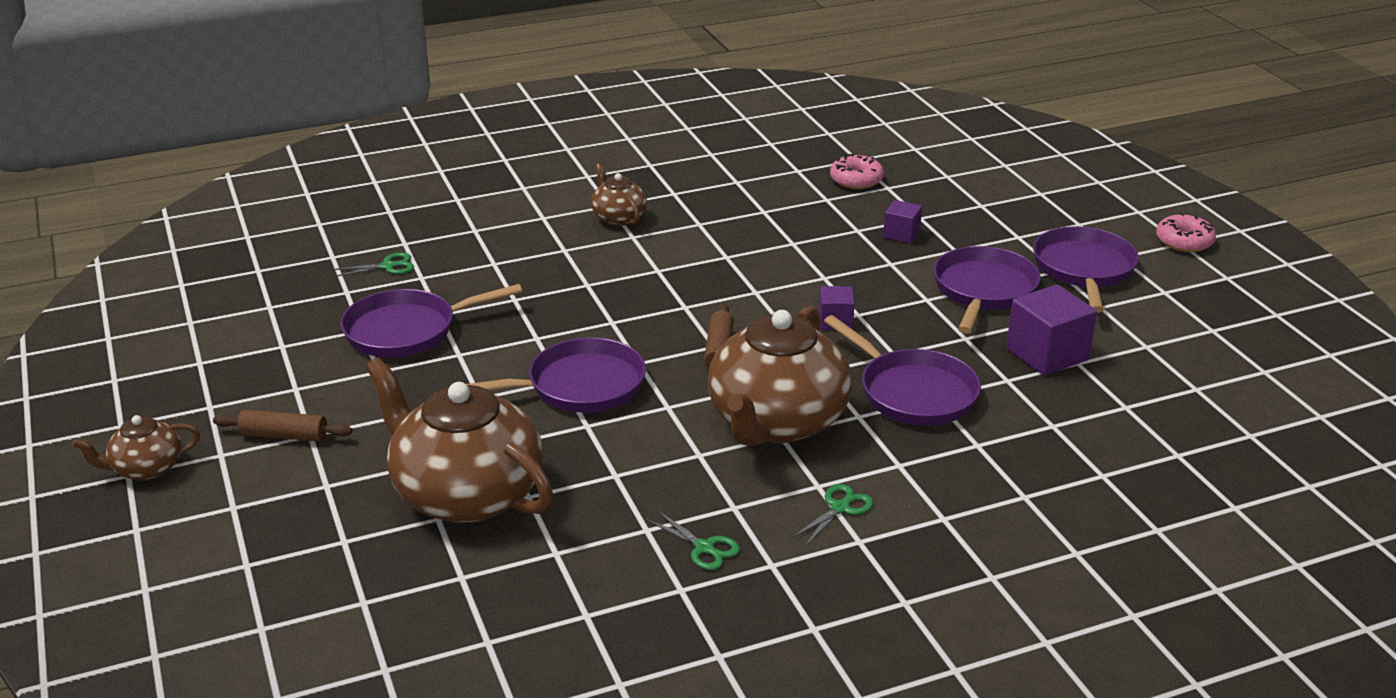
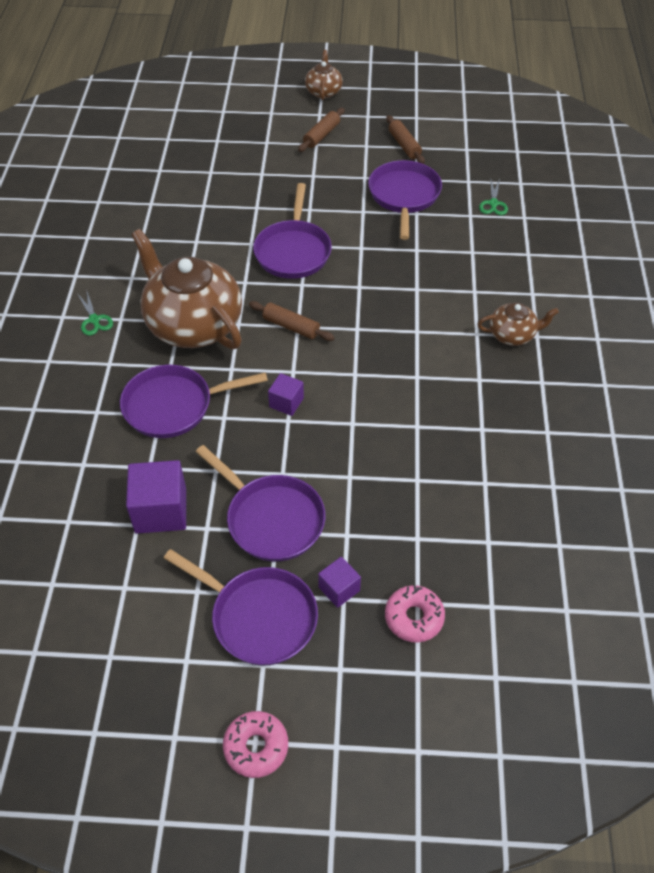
camera: 115 degrees right, 20 degrees up
(281, 356) = (404, 145): none -> brown rolling pin
(466, 494) = (222, 185): brown teapot -> none
(704, 548) = (109, 255): green scissors -> none
(856, 180) = (514, 523): pink donut -> pink donut (414, 617)
(901, 234) = (393, 508): purple cube -> purple cube (339, 589)

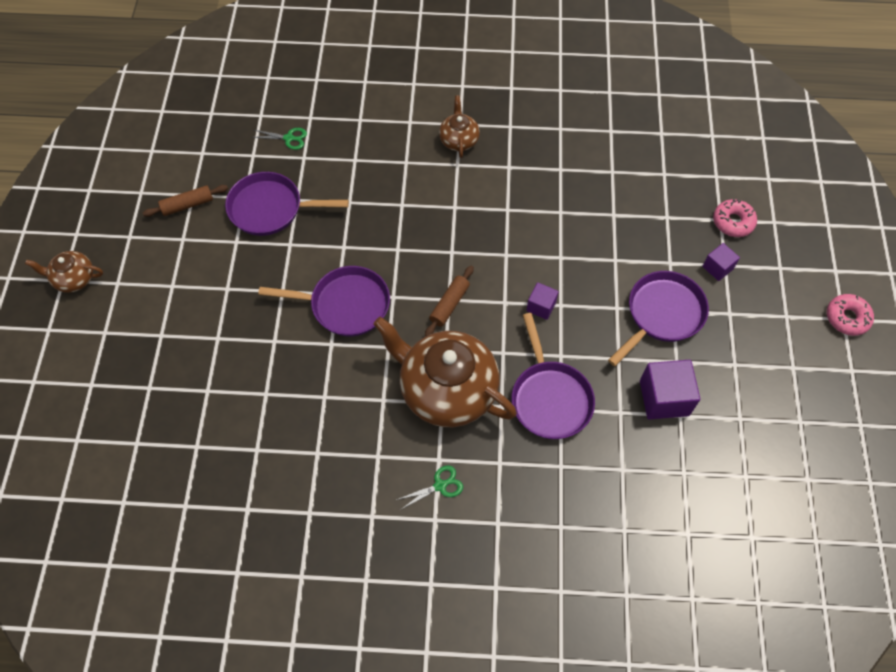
camera: 90 degrees left, 10 degrees up
(193, 324) = (446, 390): brown teapot -> brown teapot turned 75 degrees clockwise
(259, 617) = (749, 320): purple pan -> none
(322, 135) = (158, 280): brown rolling pin -> none

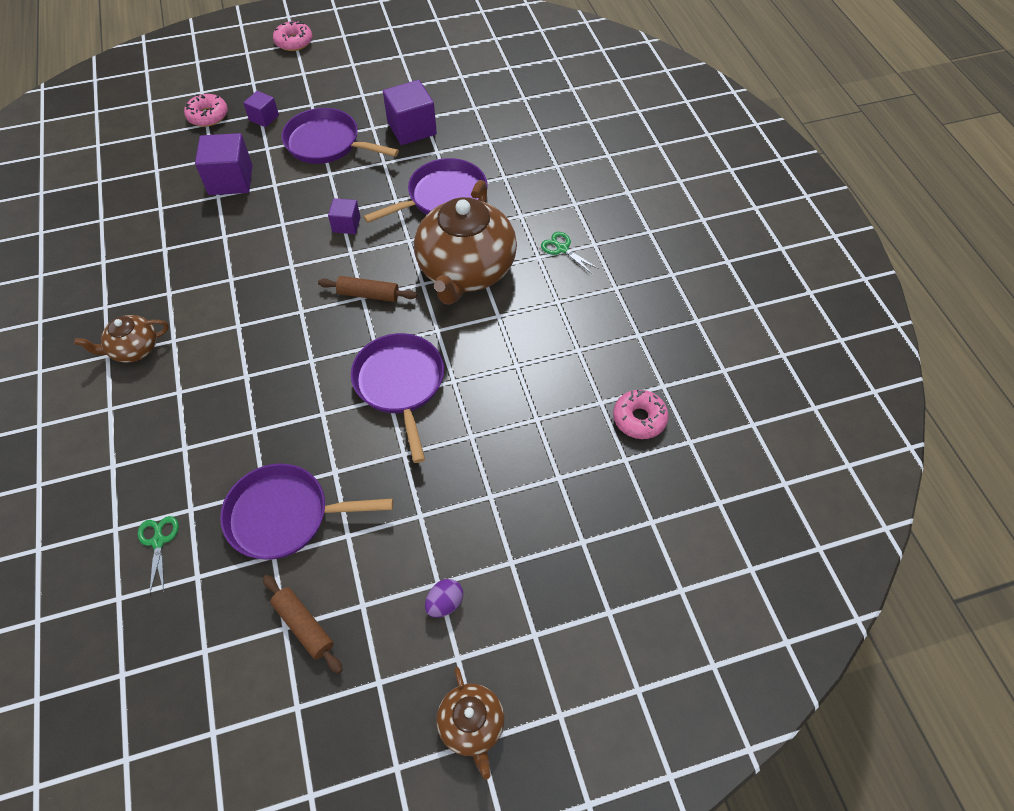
camera: 110 degrees left, 5 degrees down
(156, 286) = (445, 603): none -> purple egg
(226, 474) = (639, 418): none -> pink donut
(270, 208) = (285, 516): purple pan -> purple pan turned 105 degrees clockwise
(632, 227) = (230, 180): none -> purple cube

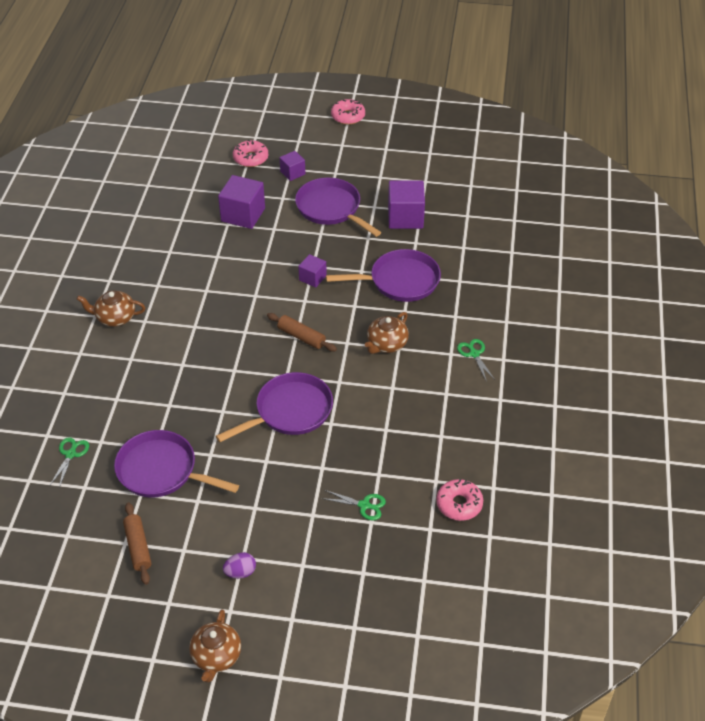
camera: 25 degrees right, 10 degrees down
(400, 384) = (290, 411): purple pan -> purple pan turned 45 degrees clockwise
(466, 270) = (386, 344): brown teapot -> brown teapot, size x0.48
(541, 461) = (364, 505): none -> green scissors

